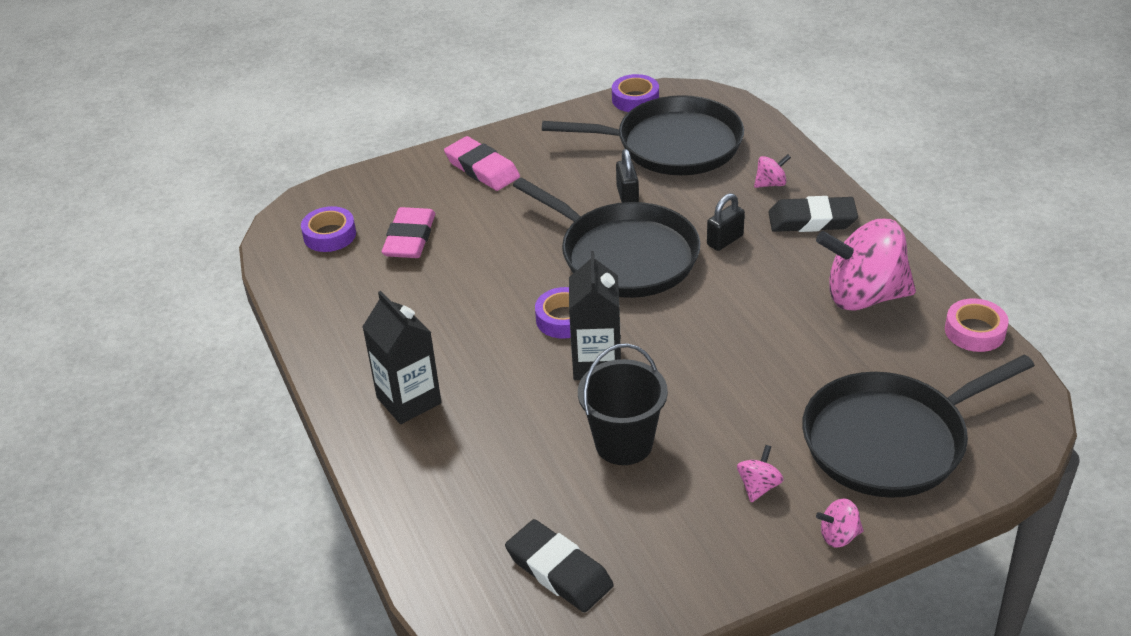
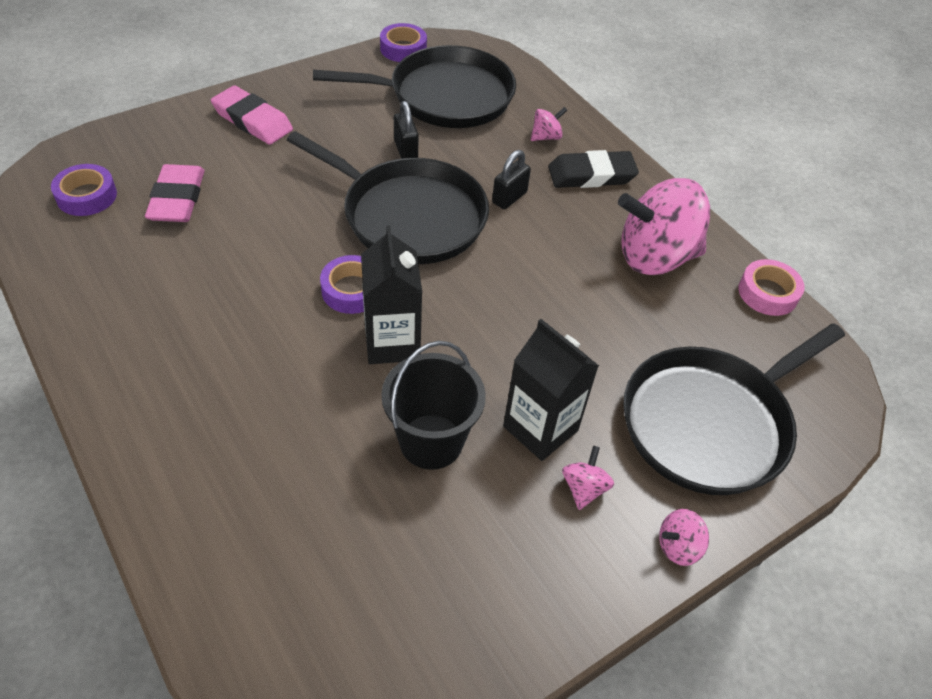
camera: 15 degrees left, 10 degrees up
(409, 400) = (182, 397): black carton -> black carton (540, 428)
(559, 571) = (372, 618): black eraser -> none

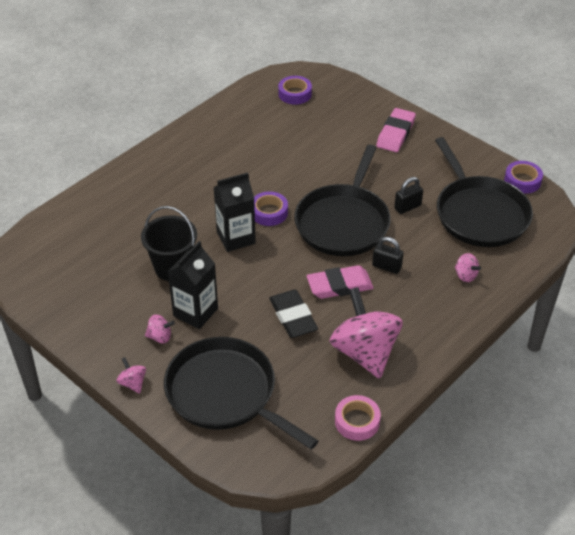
camera: 80 degrees right, 5 degrees down
(177, 199) = (309, 126): pink eraser -> pink eraser (339, 285)
(591, 175) = (435, 307): black eraser -> black eraser (293, 317)

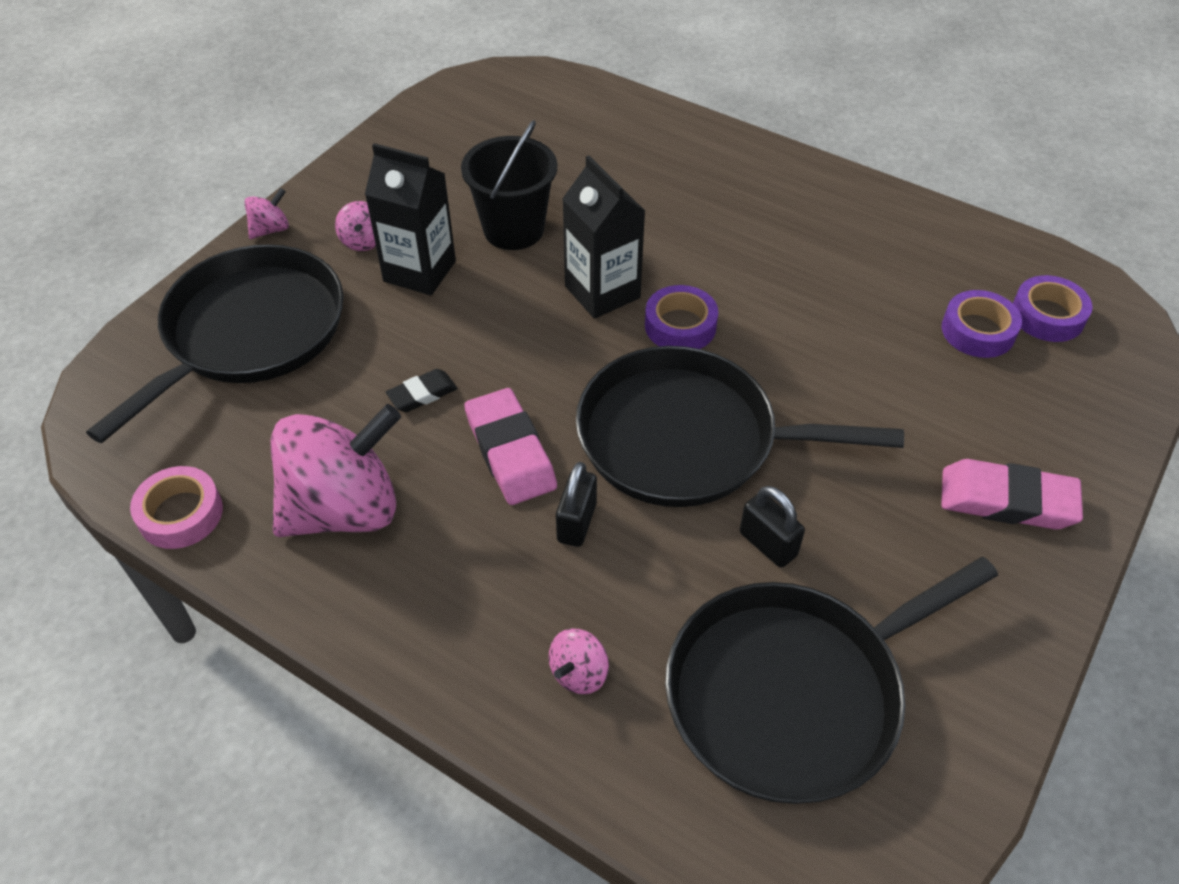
camera: 80 degrees right, 5 degrees up
(293, 317) = (422, 394): black eraser -> black eraser, size x0.56
(522, 181) = (953, 792): purple tape -> purple tape (978, 331)

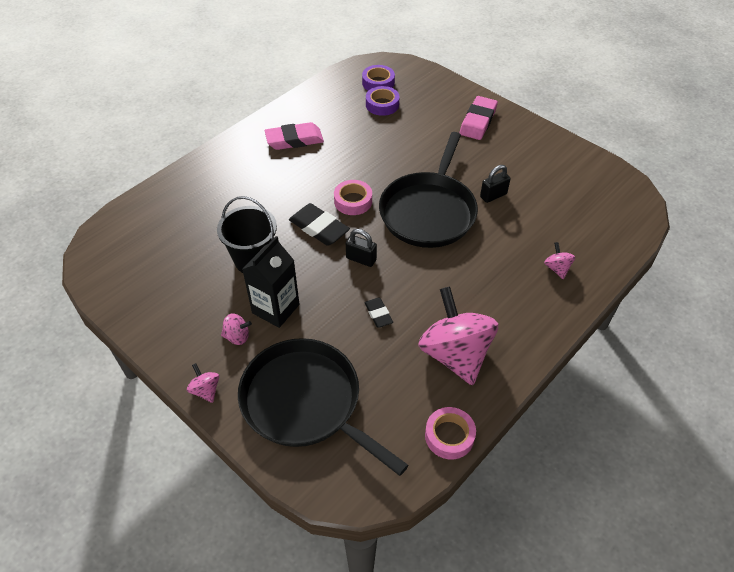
camera: 80 degrees left, 0 degrees up
(510, 451) = (426, 279): pink eraser -> pink eraser (294, 140)
(576, 522) = (474, 259): black padlock -> black padlock (361, 259)
(579, 673) = (557, 268): pink spinning top -> pink spinning top turned 150 degrees counterclockwise
(602, 292) = (319, 228): black carton -> black eraser
(680, 326) = (353, 201): purple tape -> pink tape
(793, 693) = (566, 202): black pan -> none

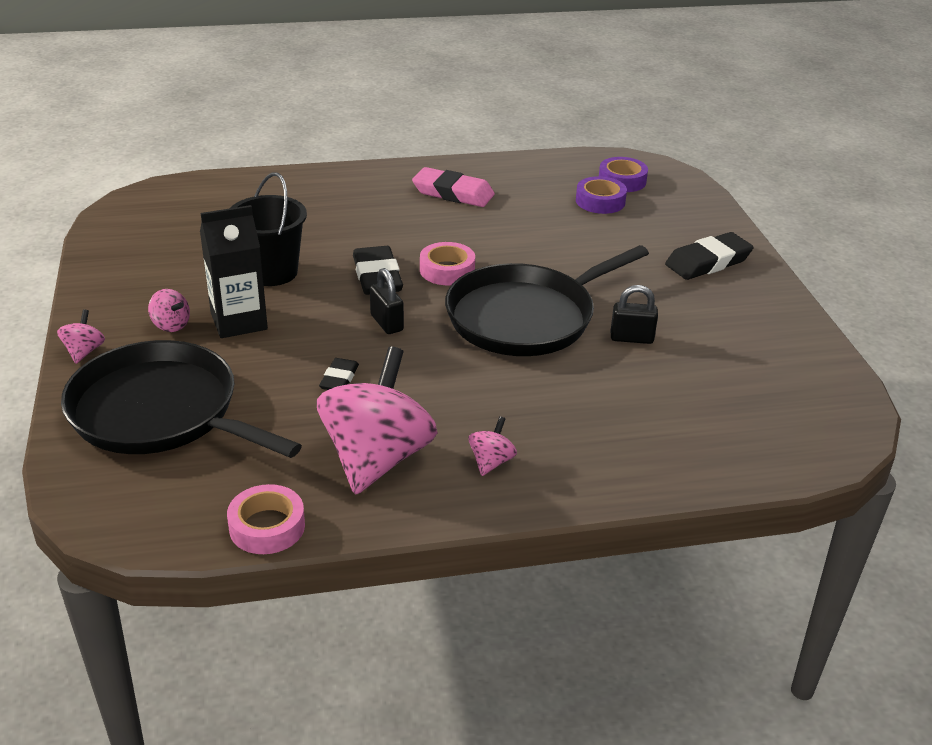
camera: 35 degrees right, 15 degrees down
(305, 402) = (160, 412): black pan -> black pan turned 45 degrees counterclockwise
(478, 121) = (708, 262): pink eraser -> black eraser
(557, 268) = (623, 445): pink spinning top -> pink spinning top (491, 462)

